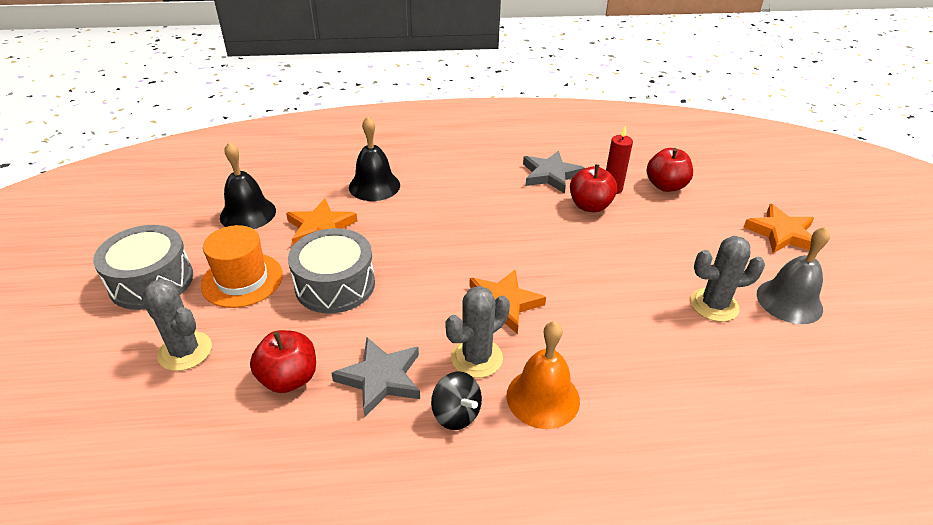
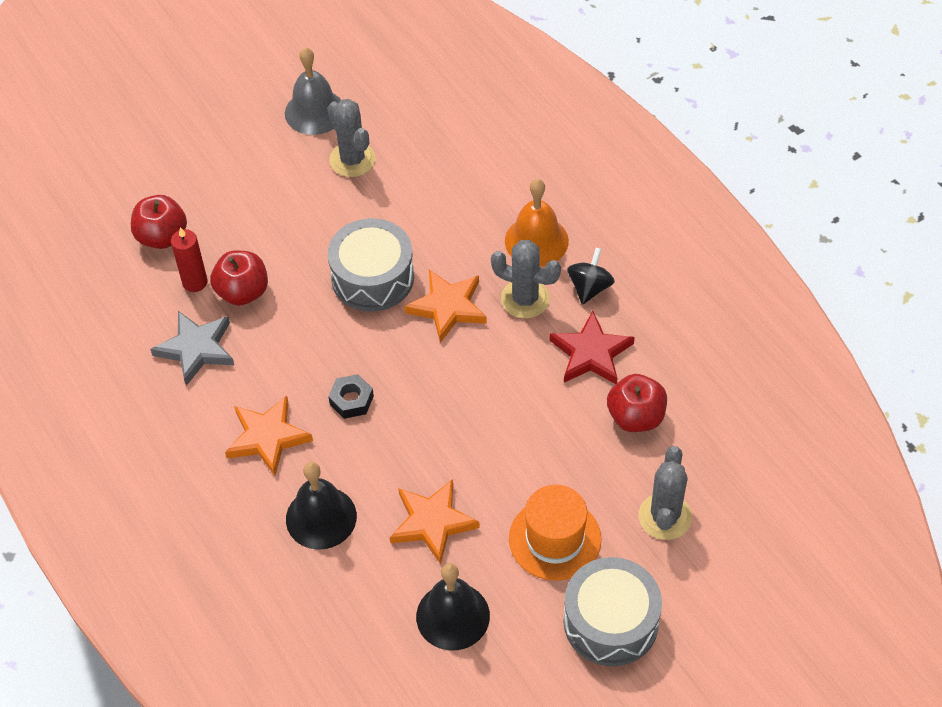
camera: 115 degrees left, 15 degrees up
(335, 285) = (508, 453): grey drum -> grey drum (372, 277)
(381, 378) = (591, 353): grey star -> red star
(453, 225) = (351, 400): none -> black nut
(781, 233) = (205, 129): orange star -> orange star (267, 437)

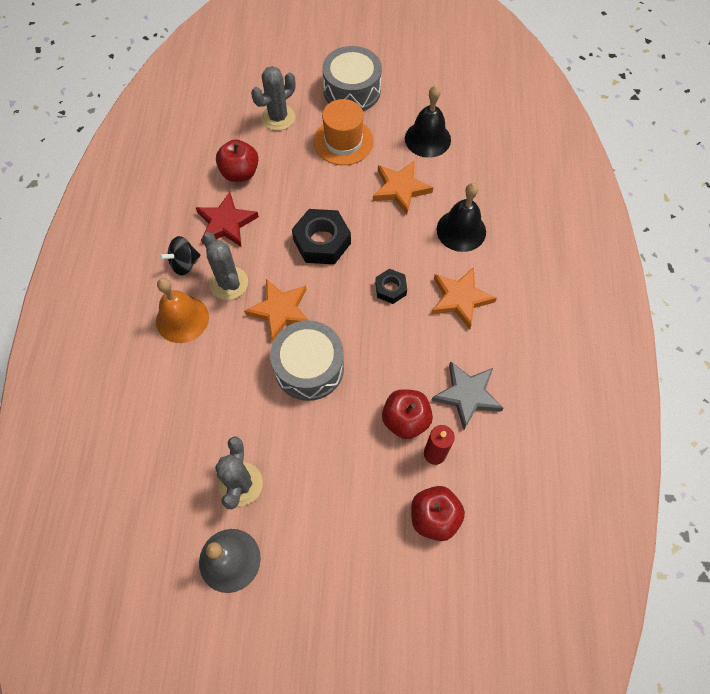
camera: 145 degrees left, 10 degrees up
(469, 401) = (322, 242): none -> black nut

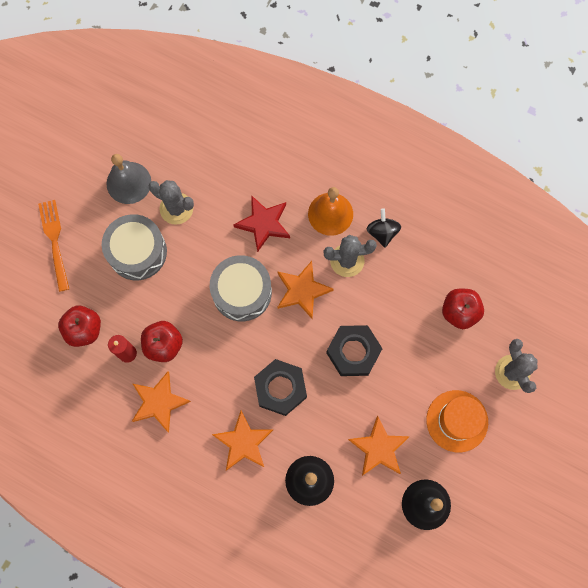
camera: 115 degrees right, 10 degrees up
(226, 223) = (408, 280): red star -> red star (263, 224)
(345, 615) = (54, 241): none -> orange fork
(352, 91) = (518, 459): grey drum -> grey drum (137, 252)
(390, 289) = (280, 388): black nut -> black nut, size x1.76
(467, 395) = (159, 402): grey star -> orange star

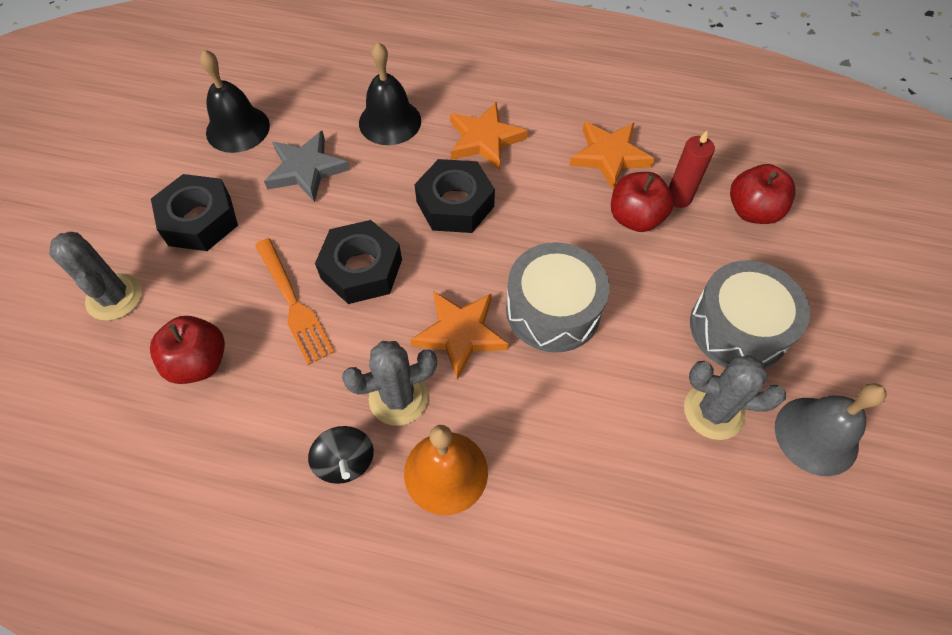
camera: 165 degrees right, 15 degrees down
(54, 241) = (870, 313): orange fork -> orange fork (293, 304)
(263, 224) = (557, 423): red star -> none
(379, 448) = (306, 169): orange star -> grey star
(457, 421) = (199, 220): orange hat -> black nut

